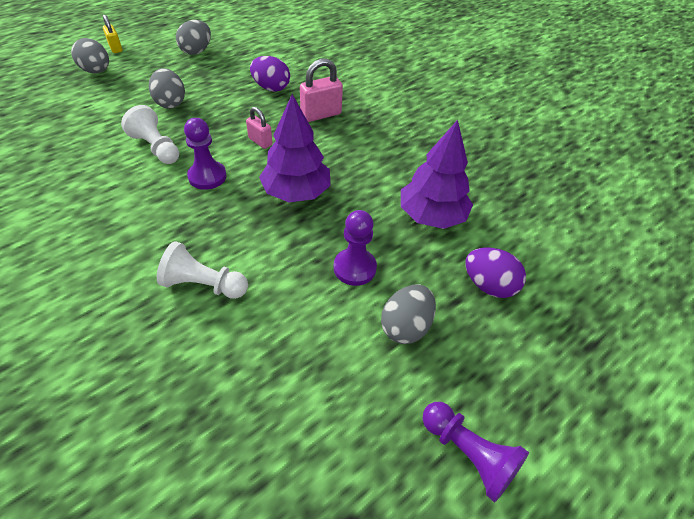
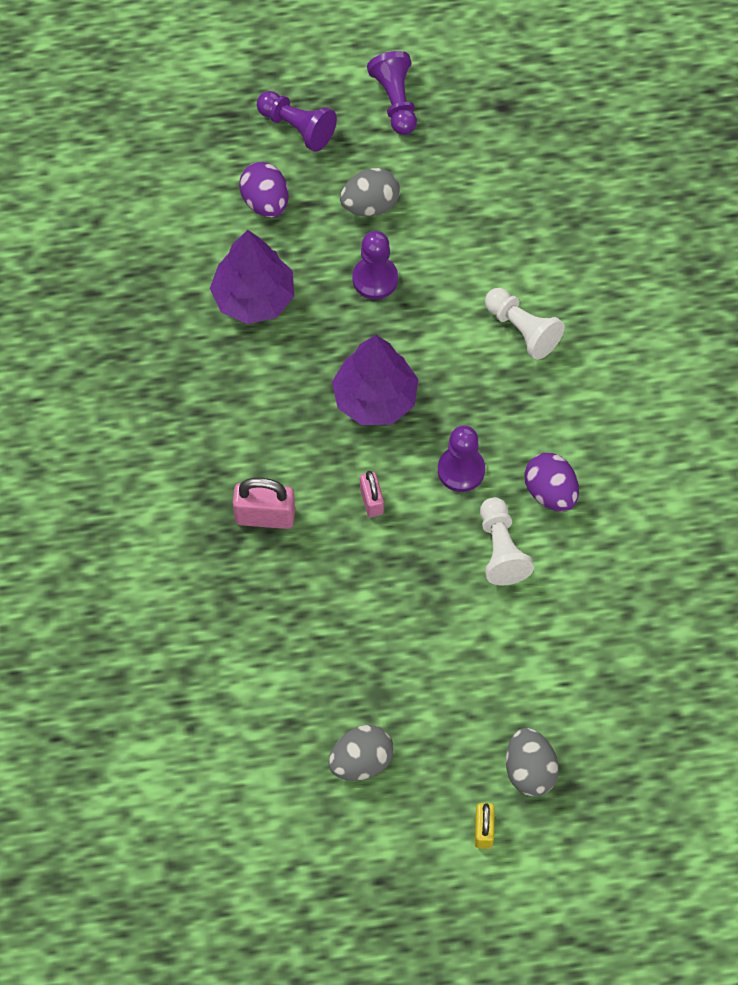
camera: 145 degrees left, 15 degrees up
(170, 103) = (451, 637): grey egg -> none
(271, 88) = (298, 607): purple egg -> purple egg (550, 492)
(528, 366) = (297, 127): none -> purple pawn

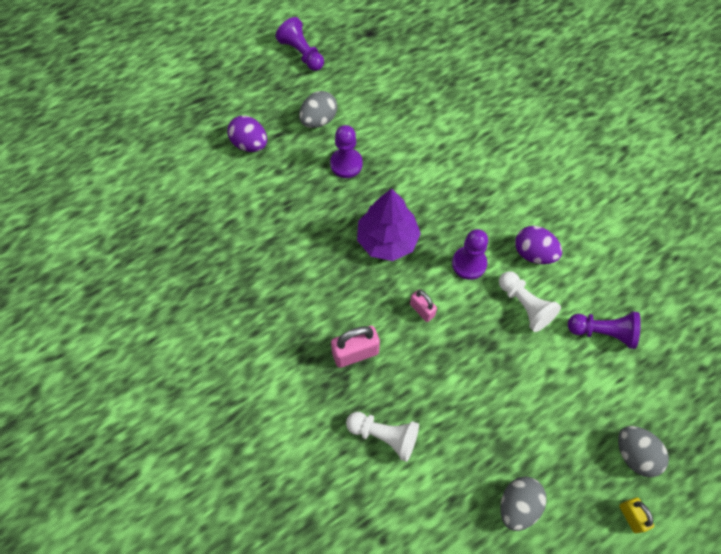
camera: 25 degrees left, 0 degrees up
(254, 298) = (272, 207): purple tree -> none
(297, 127) = (247, 91): purple pawn -> purple pawn (603, 332)
(522, 330) = (456, 158): white pawn -> white pawn (384, 436)

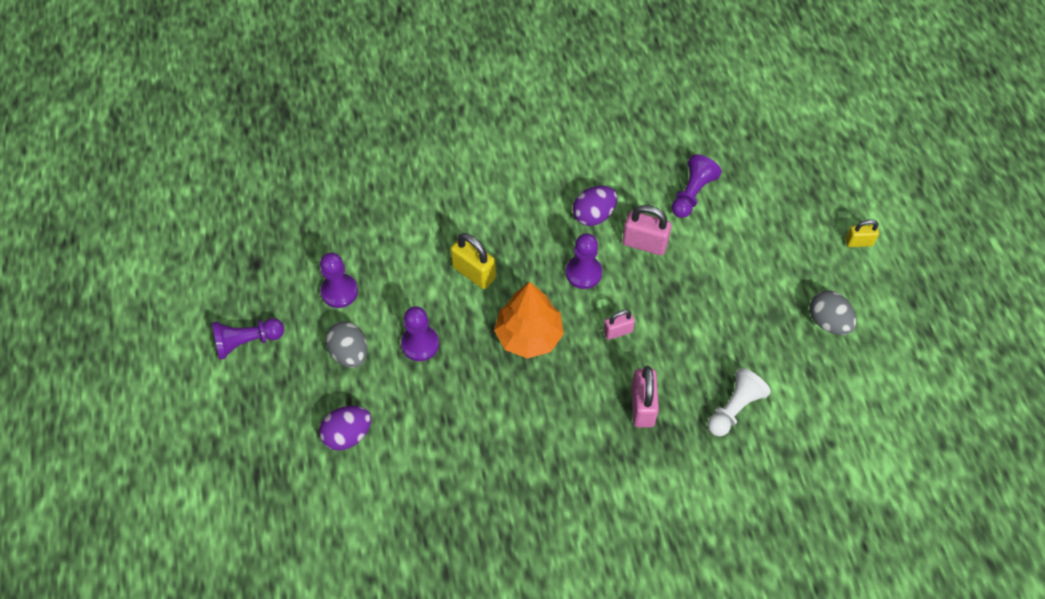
camera: 70 degrees left, 5 degrees down
(369, 94) = (339, 291): none -> purple pawn
(387, 240) = (529, 336): purple tree -> orange tree
(429, 179) = (474, 273): none -> yellow padlock
(525, 305) = (644, 243): white pawn -> pink padlock
(635, 454) = (808, 217): grey egg -> none

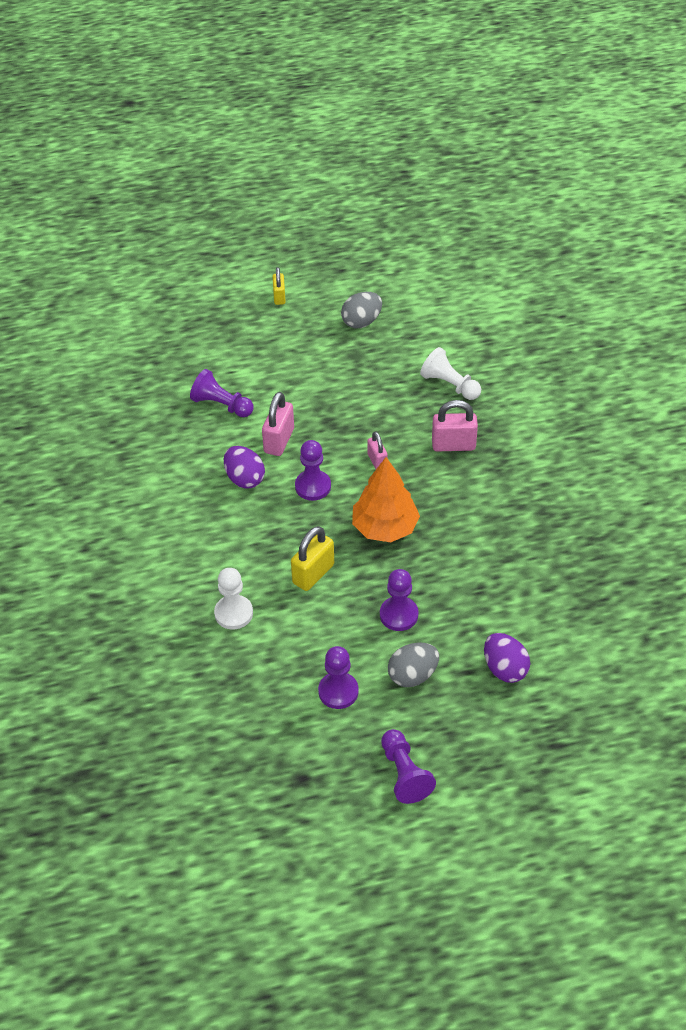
camera: 90 degrees left, 10 degrees down
(433, 210) = (233, 613): none -> white pawn

